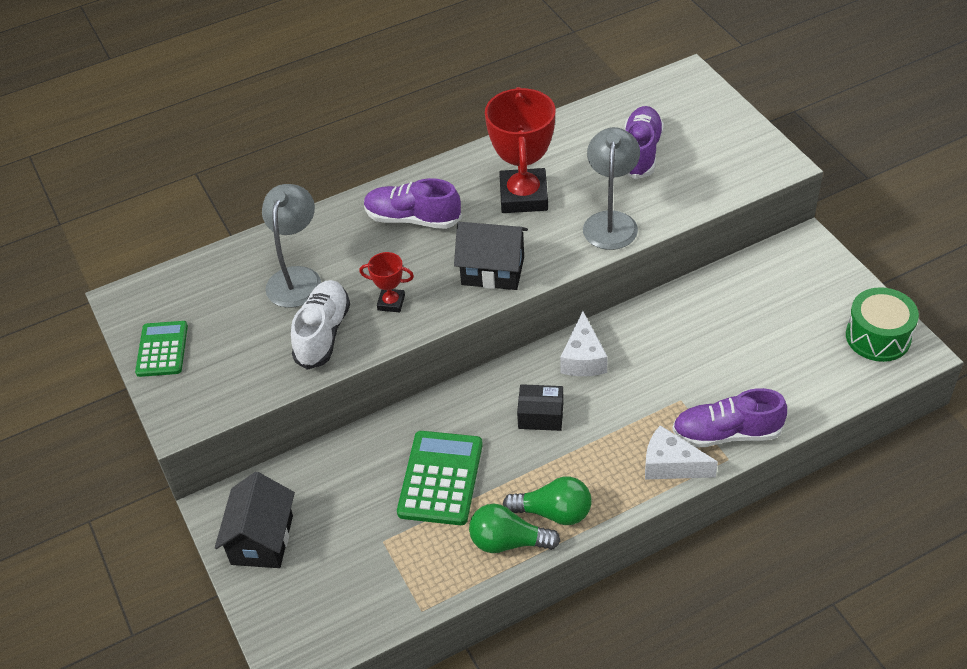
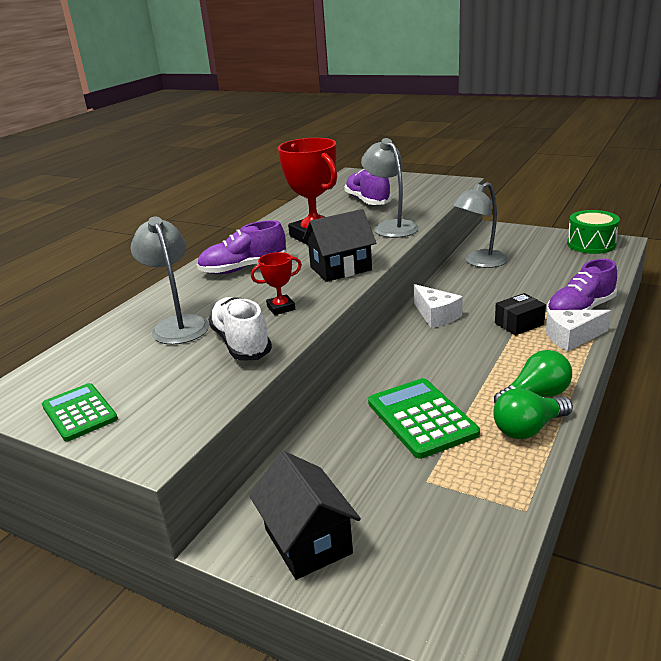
camera: 35 degrees left, 20 degrees down
(540, 415) = (448, 352): black box -> black box (519, 324)
(718, 297) = (479, 262): none -> grey lamp

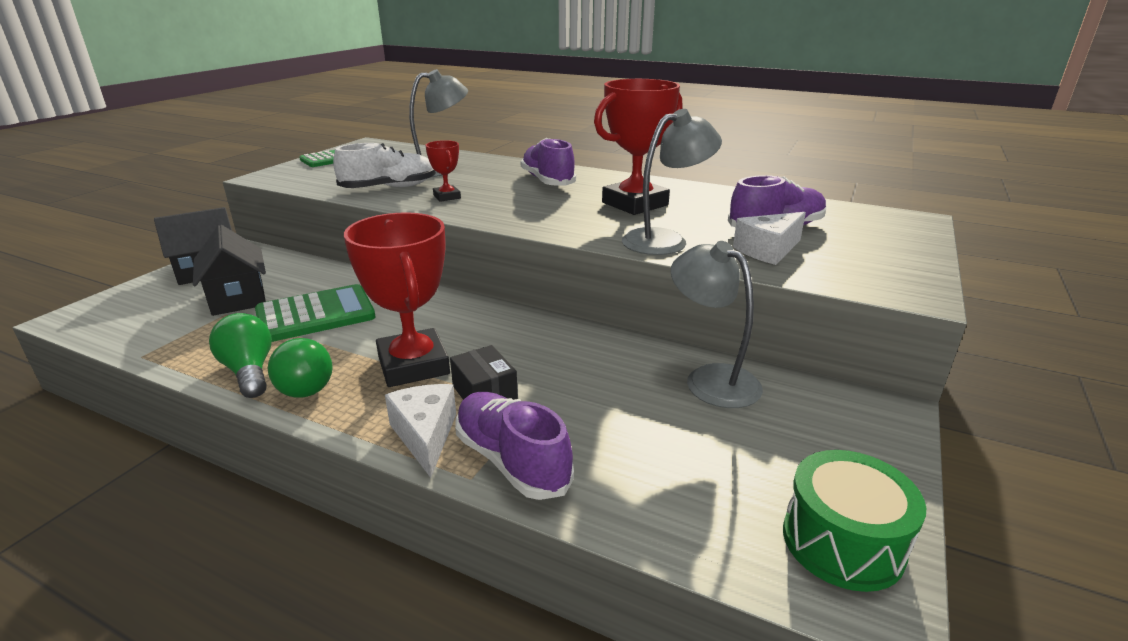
camera: 85 degrees right, 0 degrees up
(340, 268) = (530, 216): black house -> black house (238, 298)
(436, 316) = (527, 332): white cheese -> white cheese (768, 250)
(494, 353) = (413, 365): none -> red trophy

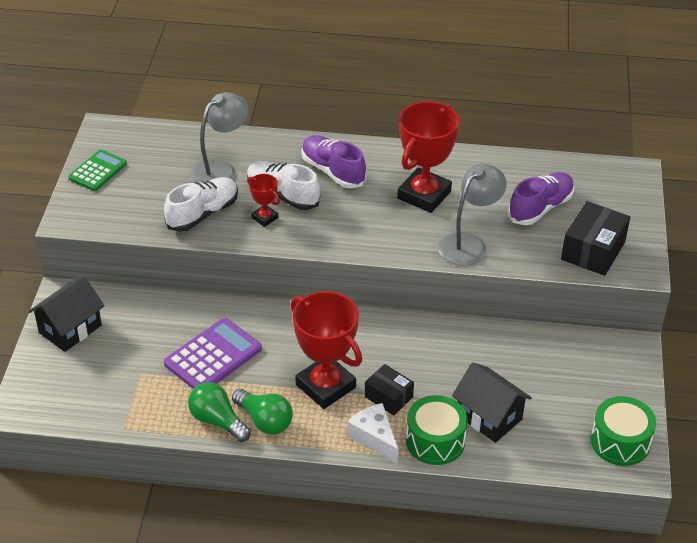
camera: 20 degrees left, 15 degrees up
(238, 298) = (132, 354): black house -> black house (489, 417)
(315, 315) = (213, 356): green calculator -> purple calculator
(481, 187) = (282, 195): none -> white shoe
(511, 461) = (435, 441): purple shoe -> green drum
(711, 379) = (524, 348): grey lamp -> none
(768, 250) = (543, 240): white cheese -> none
(840, 267) = (593, 251): none -> black box

